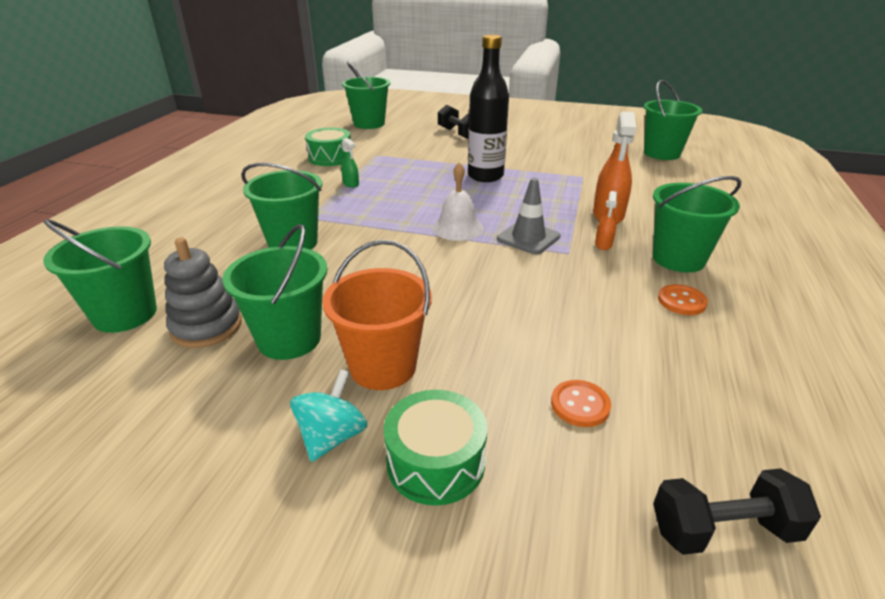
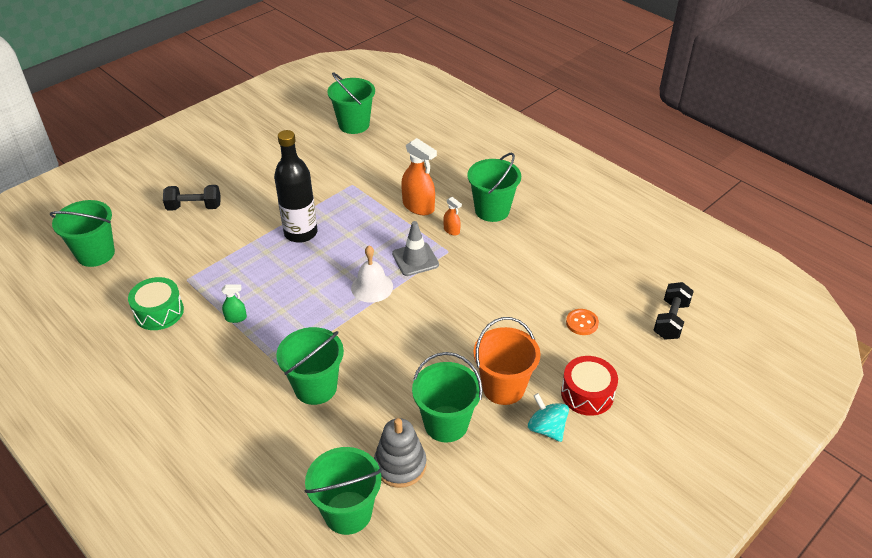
camera: 60 degrees left, 10 degrees up
(435, 462) = (587, 394): green drum -> red drum
(681, 301) = (531, 236): orange button -> none

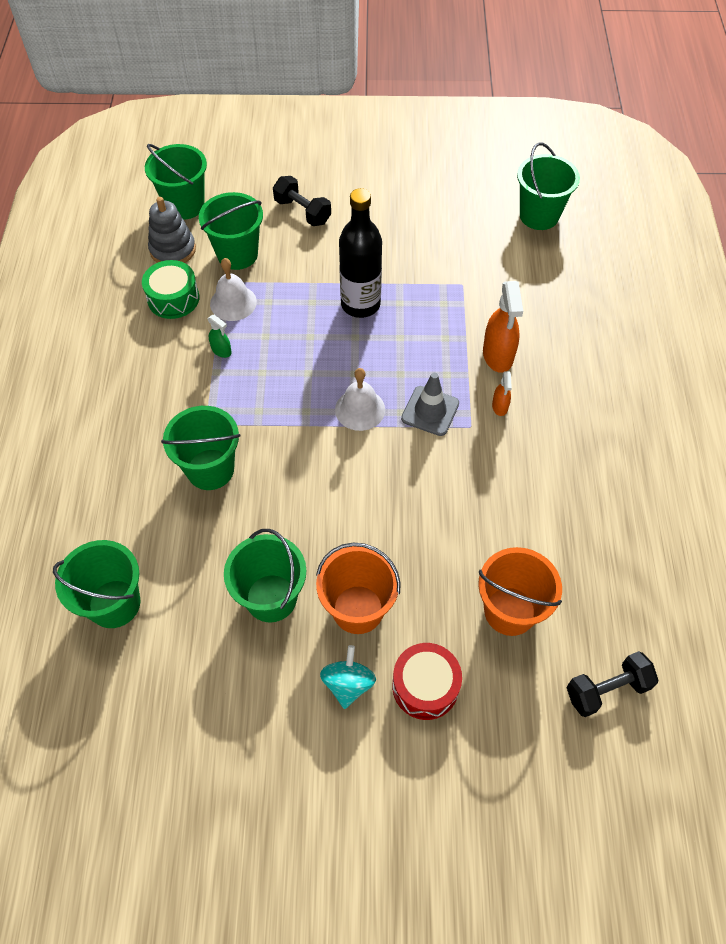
camera: 45 degrees right, 15 degrees up
(209, 286) = (233, 302): none -> white bell
(400, 465) = (194, 600): grey stacking toy -> grey stacking toy (173, 250)
(492, 210) = (567, 414): green bucket -> green bucket (237, 254)
(582, 323) = (509, 611): orange button -> orange bucket

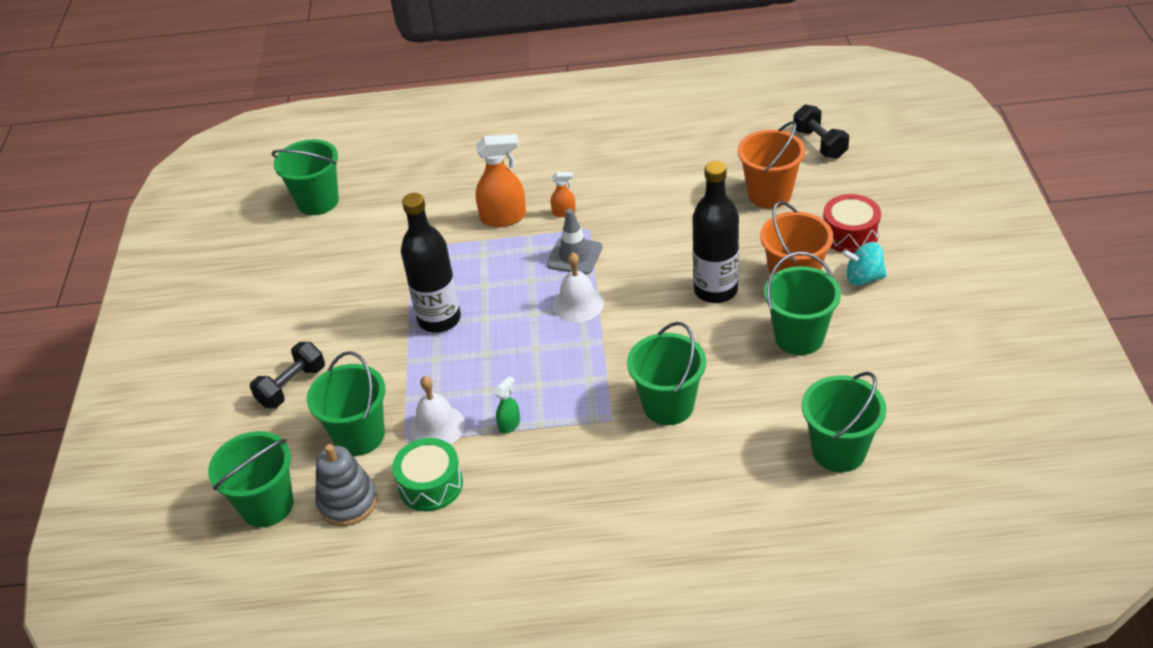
camera: 90 degrees left, 15 degrees down
(356, 530) = (715, 290): none -> black bottle

